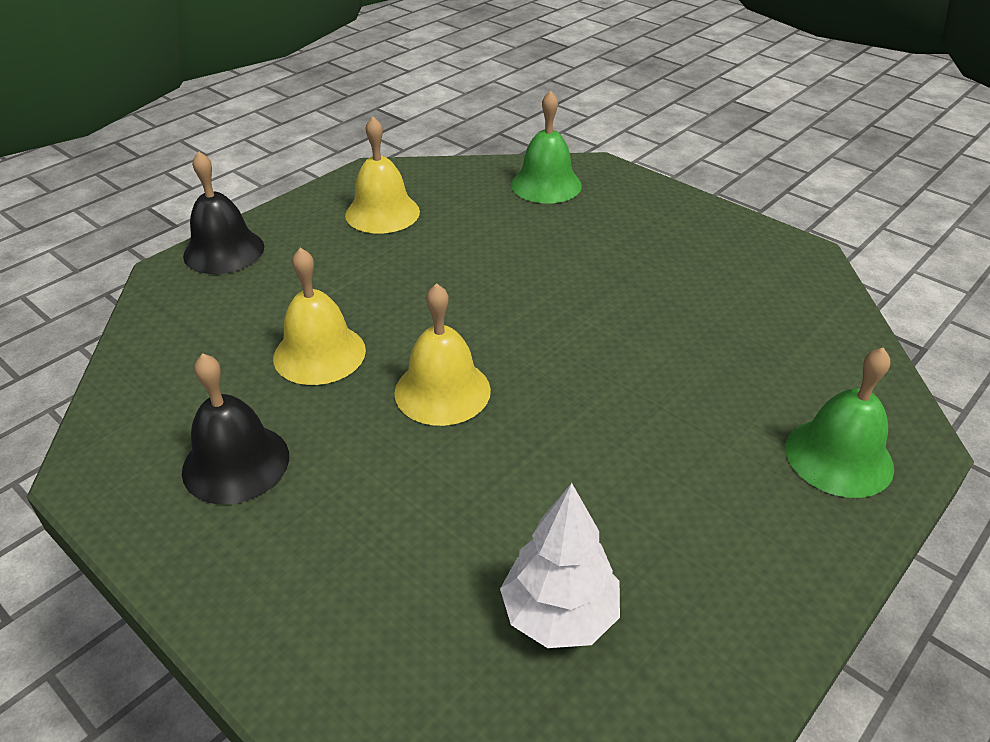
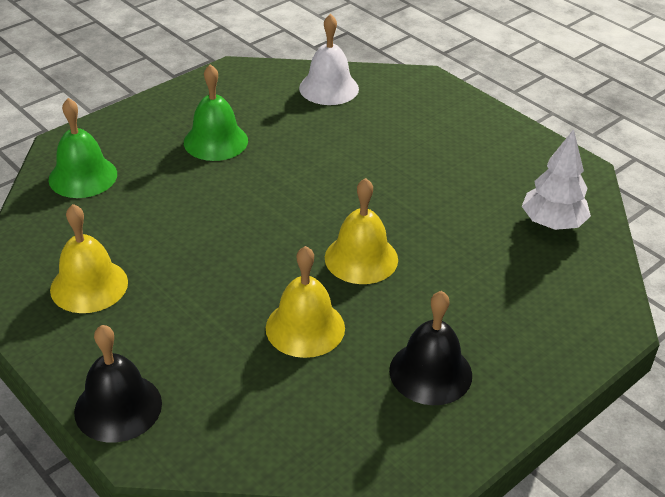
camera: 85 degrees left, 0 degrees up
(815, 336) = (329, 88): none -> white bell
(839, 457) = (436, 105): green bell -> green bell (215, 141)

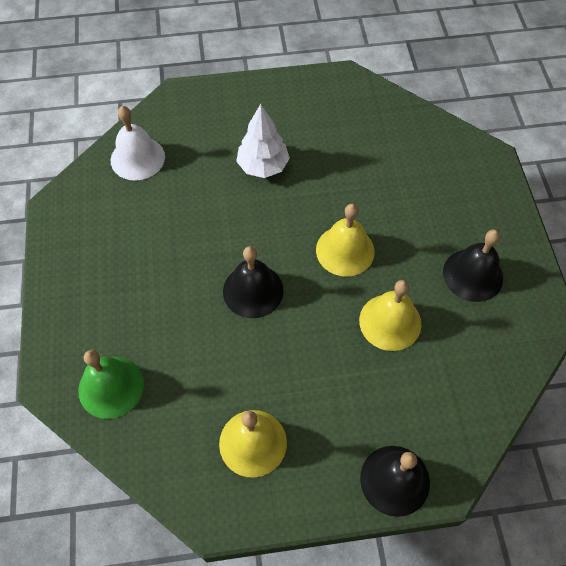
camera: 55 degrees left, 20 degrees up
(215, 141) = (142, 268): green bell -> none
(254, 216) = (253, 290): none -> black bell
(552, 223) = (385, 127): white tree -> white tree (263, 166)

